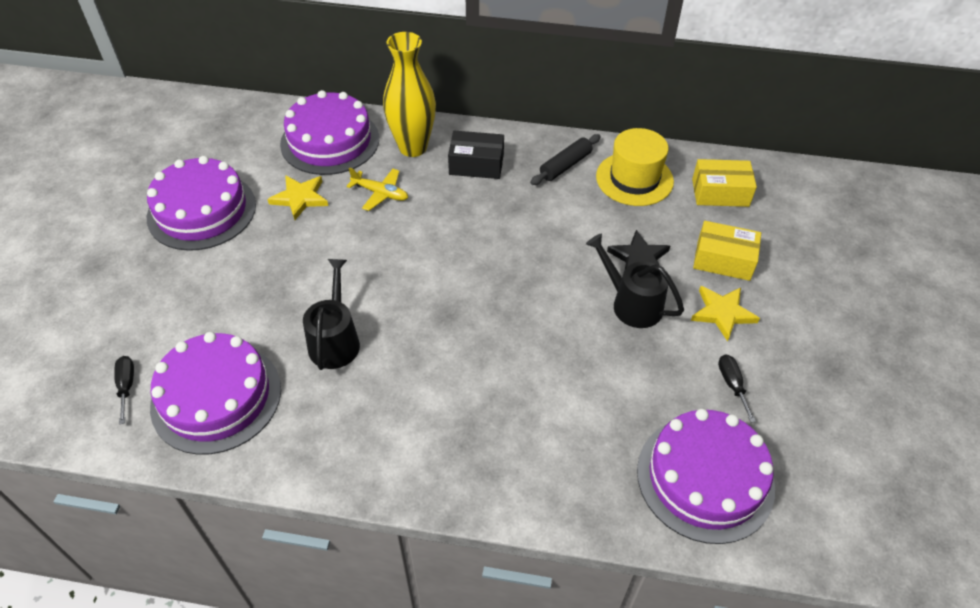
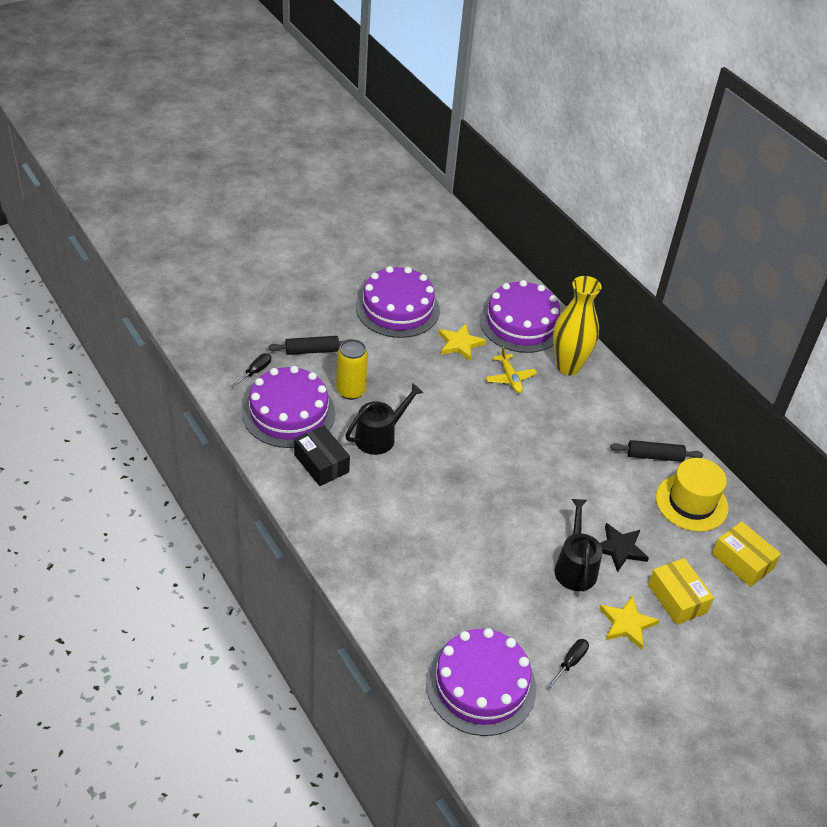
camera: 45 degrees right, 5 degrees down
(163, 316) = (312, 350): none -> black rolling pin
(253, 322) = (351, 391): none -> yellow can
(476, 164) = (594, 408): black box -> black box (321, 463)

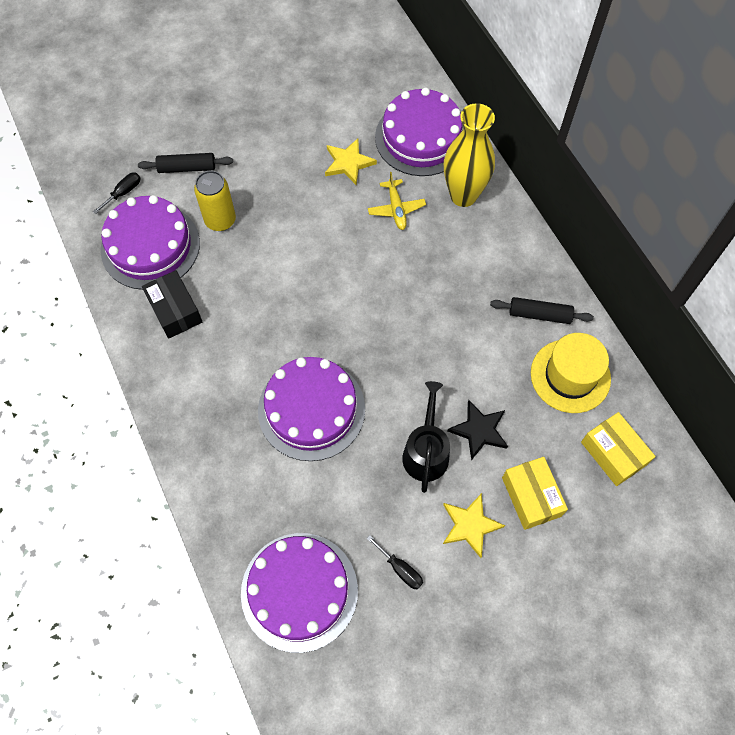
camera: 10 degrees right, 20 degrees up
(379, 437) = (242, 279): black watering can -> none
(397, 308) = (288, 116): purple cake -> purple cake (311, 409)
(570, 662) = (400, 569): black screwdriver -> black screwdriver turned 90 degrees clockwise

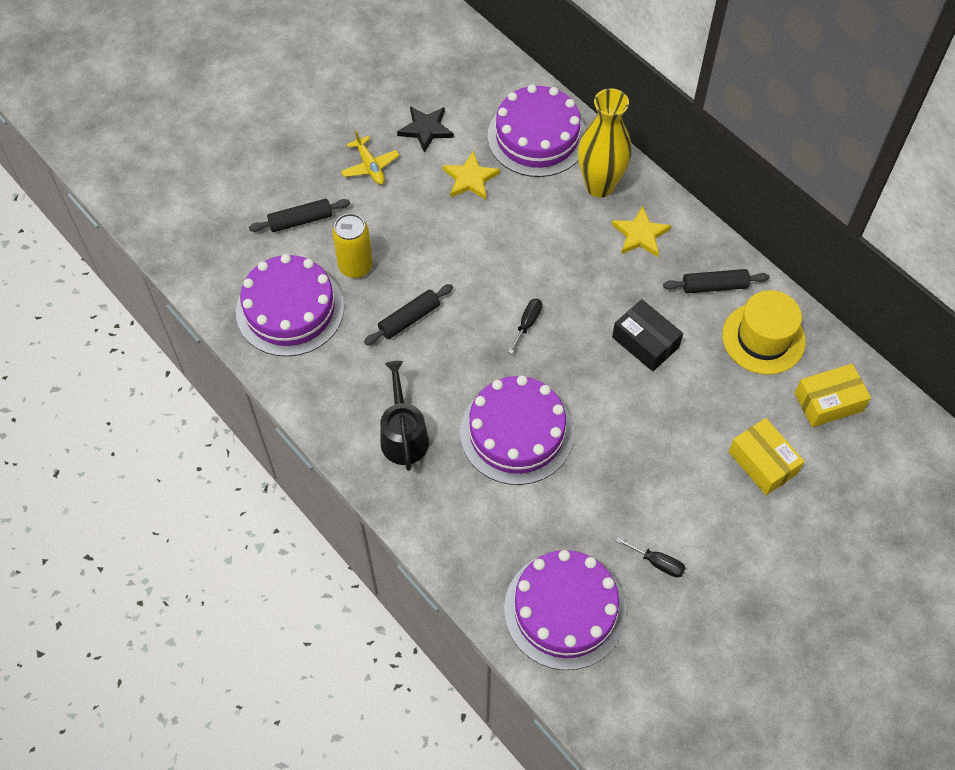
camera: 15 degrees left, 5 degrees down
(123, 193) = (241, 261): black screwdriver -> black screwdriver (527, 324)
(175, 310) = (340, 368): black box -> black box (645, 342)
(251, 280) = (409, 319): none -> black rolling pin
(396, 209) = (535, 214): yellow plane -> yellow plane (370, 166)
(426, 452) = (645, 445): black watering can -> black watering can (403, 436)
(470, 525) = (712, 504): yellow star -> yellow star (640, 235)
(479, 430) = (691, 412): black star -> black star (426, 129)
(613, 453) = (828, 402): yellow box -> yellow box turned 60 degrees counterclockwise

